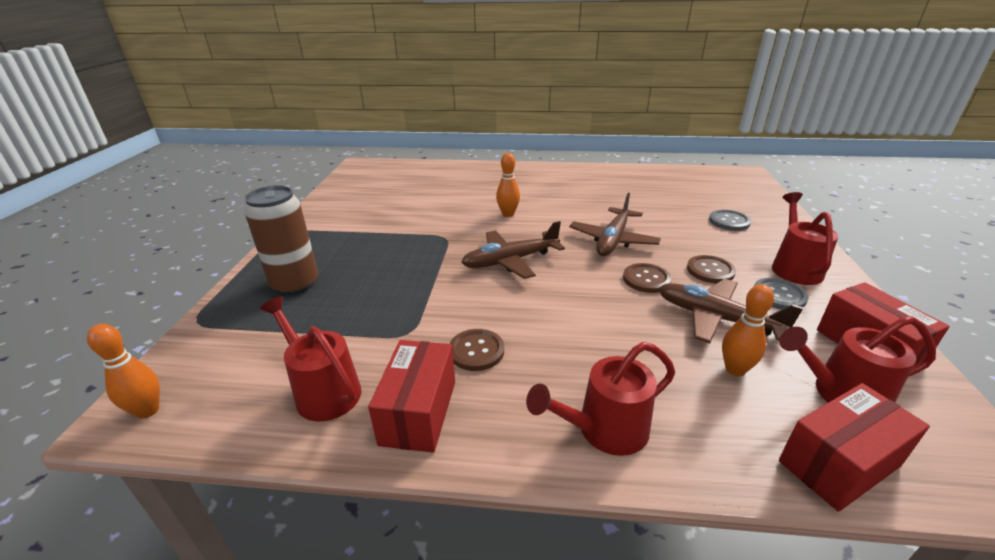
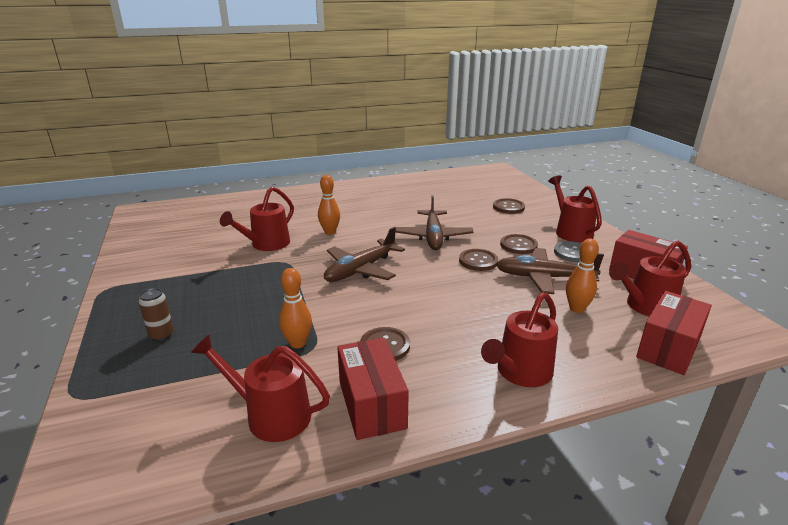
camera: 25 degrees left, 5 degrees down
(148, 410) = (91, 490): orange bowling pin -> orange bowling pin (297, 343)
(295, 284) = (161, 335): brown can -> brown can, size x0.48
(440, 216) = (266, 245): none -> red watering can
(729, 221) = (508, 207): grey button -> brown button

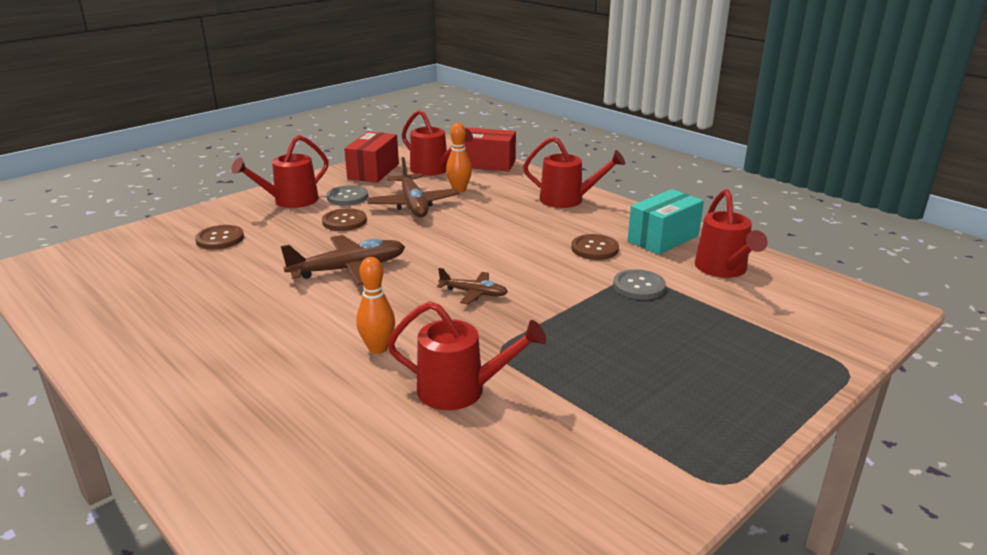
camera: 115 degrees left, 0 degrees up
(161, 335) = (725, 368): brown can -> none
(297, 343) = (639, 286): orange bowling pin -> grey button
(361, 269) = (473, 293): brown plane -> brown plane, size x0.56
(371, 404) = (663, 238): red box -> turquoise box
(478, 261) = (399, 235): brown button -> none

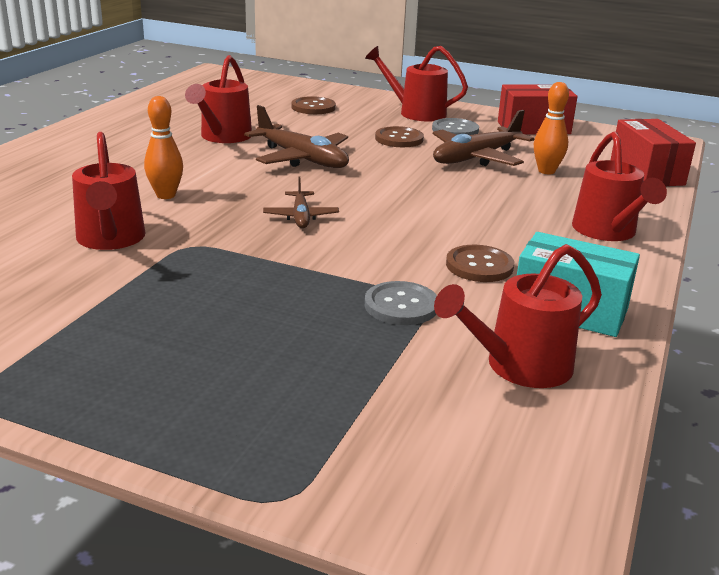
camera: 65 degrees right, 0 degrees up
(434, 170) = (582, 151): red watering can -> red watering can (223, 137)

